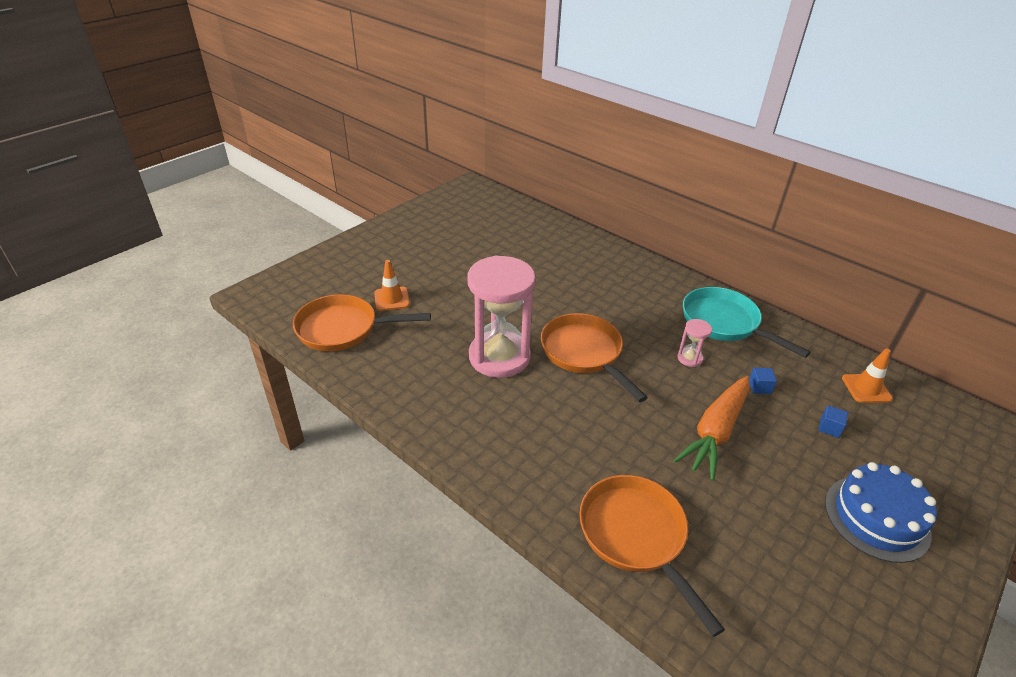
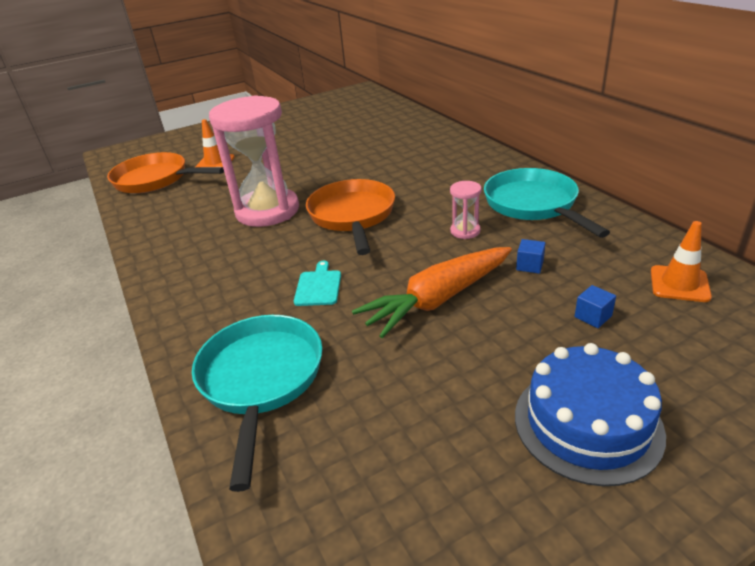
camera: 25 degrees right, 5 degrees down
(612, 435) = (318, 286): none -> turquoise cutting board
(636, 536) = (261, 380): orange pan -> turquoise pan

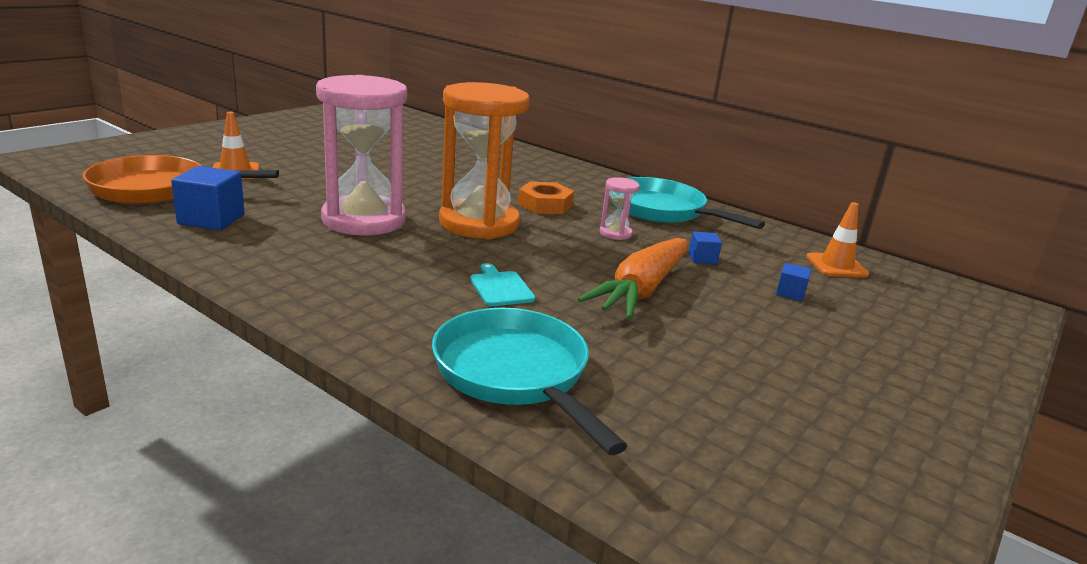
camera: 30 degrees left, 10 degrees down
(168, 208) = (211, 219): none -> blue cube
(352, 216) = (479, 223): orange pan -> orange hourglass
(425, 196) = (545, 205): none -> orange nut
(587, 423) = (853, 369): blue cake -> none

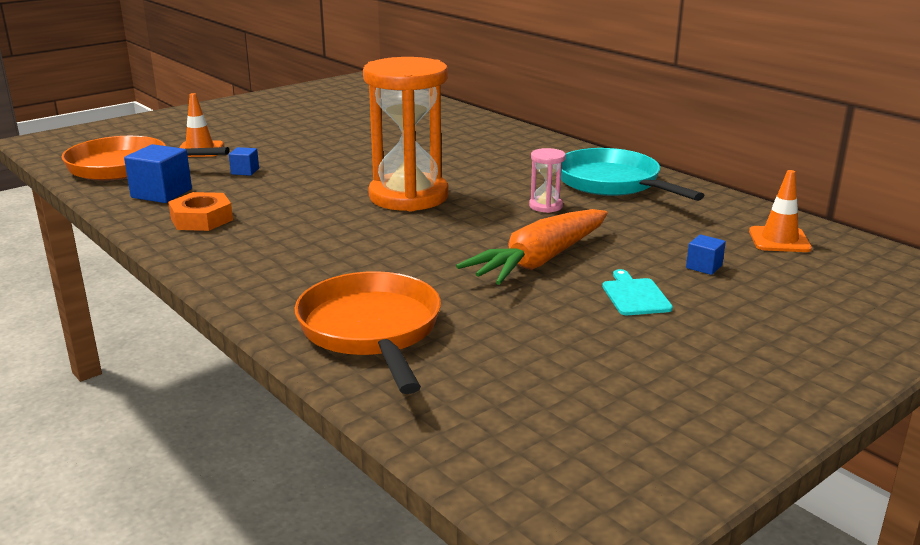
camera: 15 degrees right, 0 degrees up
(364, 220) = (298, 194): pink hourglass -> none
(500, 287) = (398, 256): turquoise cutting board -> turquoise cutting board (635, 295)
(515, 375) = (372, 331): turquoise pan -> orange pan
(545, 205) = (487, 178): orange nut -> orange nut (201, 219)
(702, 258) = (626, 231): blue cube -> blue cube (245, 171)

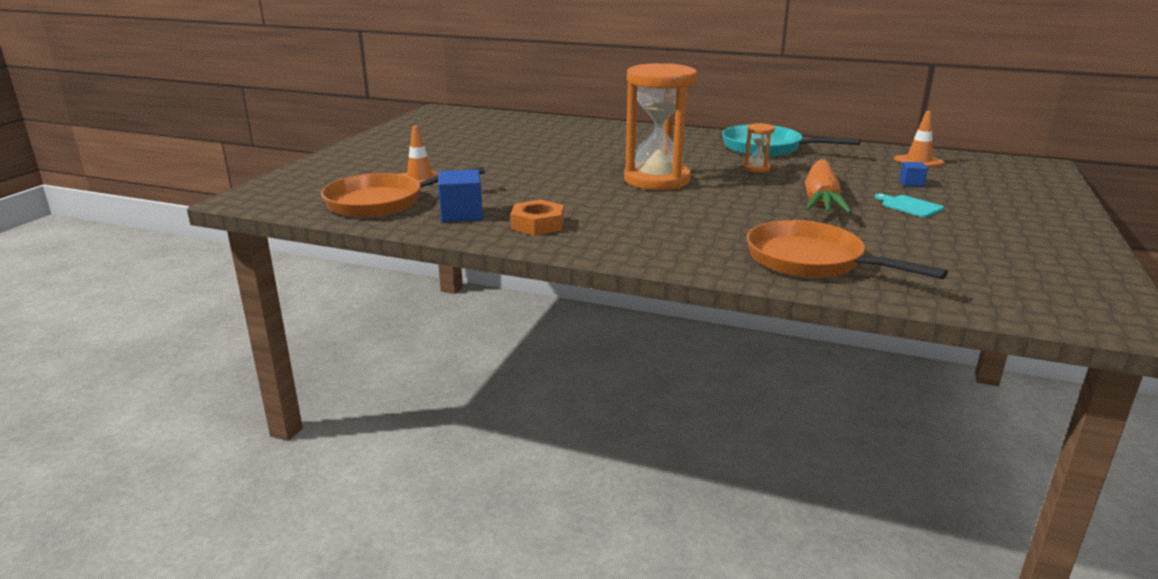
camera: 30 degrees left, 0 degrees up
(245, 171) = (495, 187): blue cube -> none
(546, 206) = (756, 169): pink hourglass -> orange hourglass

